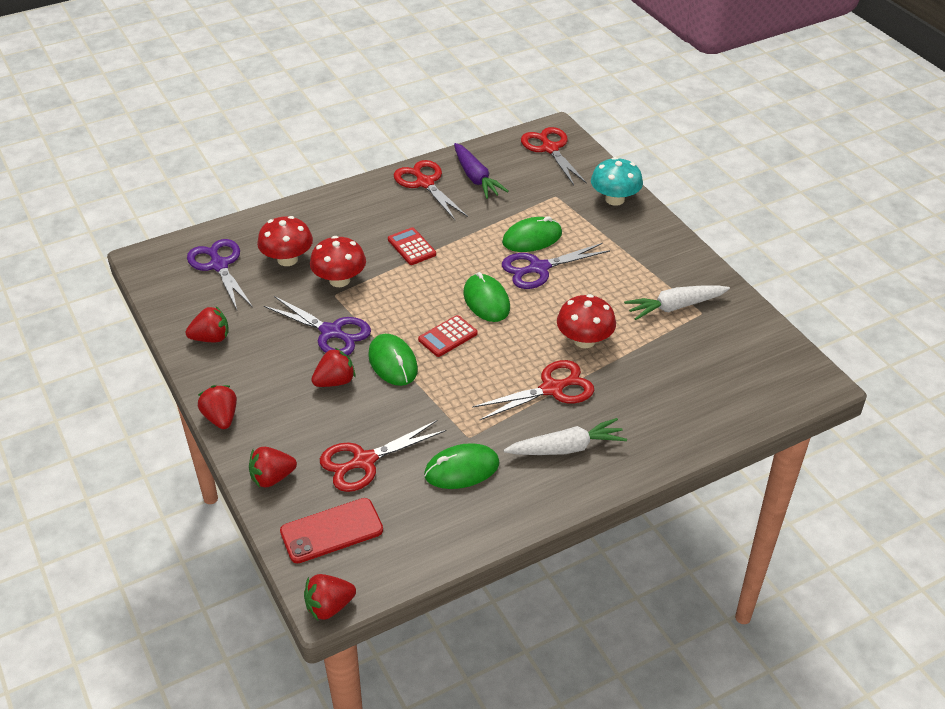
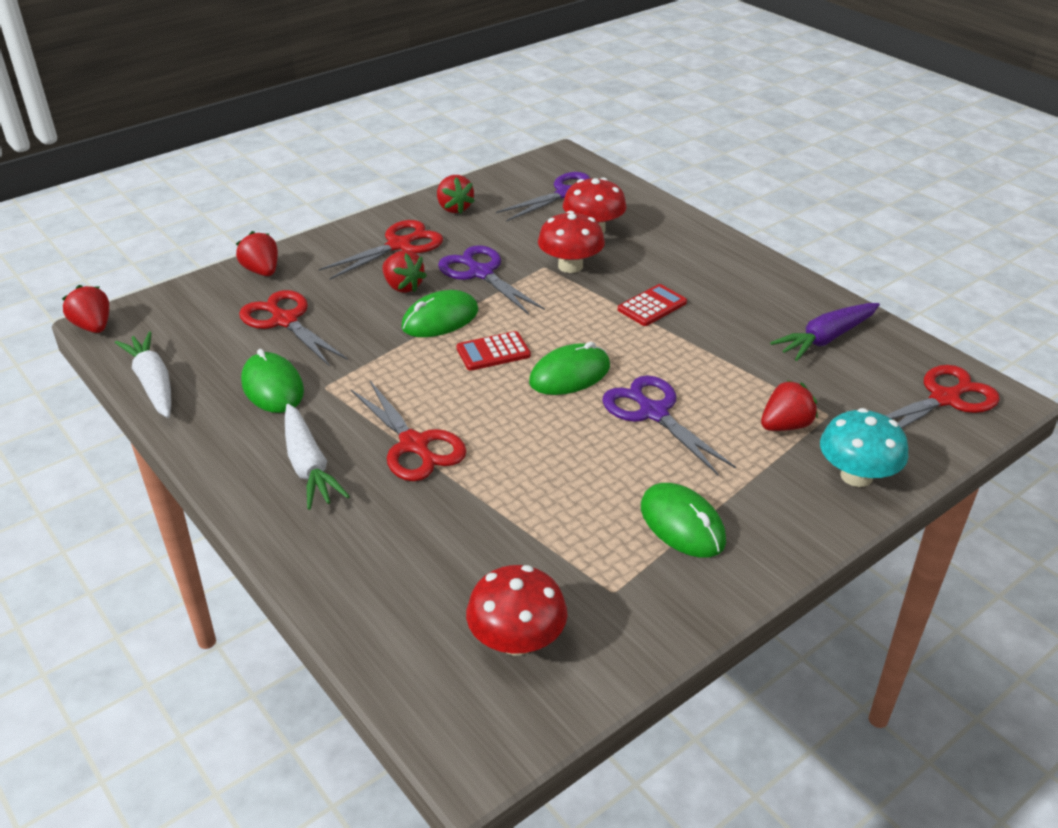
camera: 80 degrees right, 5 degrees down
(221, 418) = (342, 232): red strawberry -> red strawberry (785, 426)
(331, 332) = (481, 273): purple scissors -> purple scissors turned 120 degrees clockwise
(331, 531) = (189, 314): red phone -> none
(425, 183) = (788, 300): red scissors -> red scissors (399, 245)
(448, 337) = (493, 352): red calculator -> red calculator turned 60 degrees counterclockwise
(532, 238) = (717, 401): green mouse -> green mouse (682, 524)
(584, 340) = (515, 467): red mushroom -> red mushroom (517, 640)
(675, 307) = (616, 558): white carrot -> white carrot (153, 383)

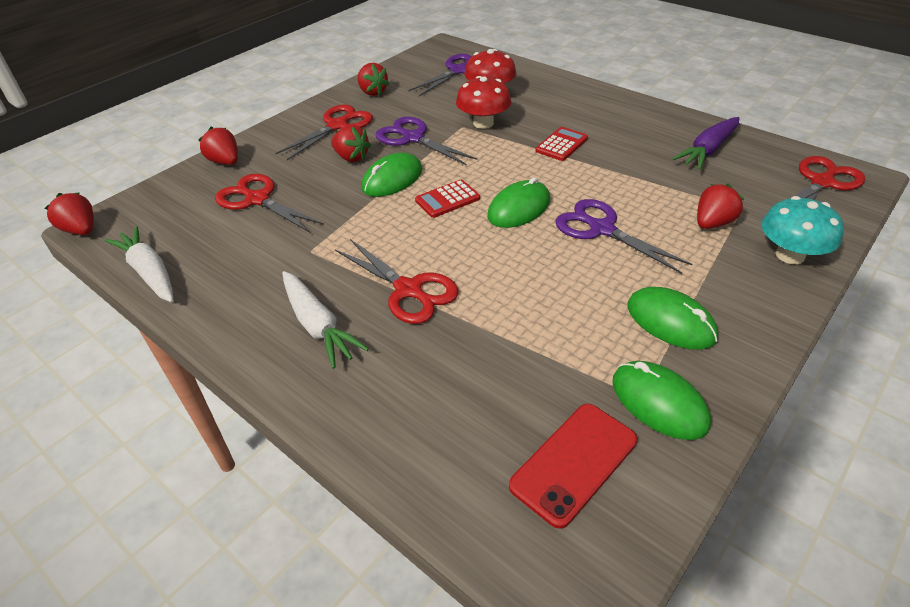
camera: 10 degrees left, 5 degrees up
(272, 387) = (263, 258): green mouse -> green mouse (659, 402)
(517, 640) = (574, 463): red mushroom -> red phone

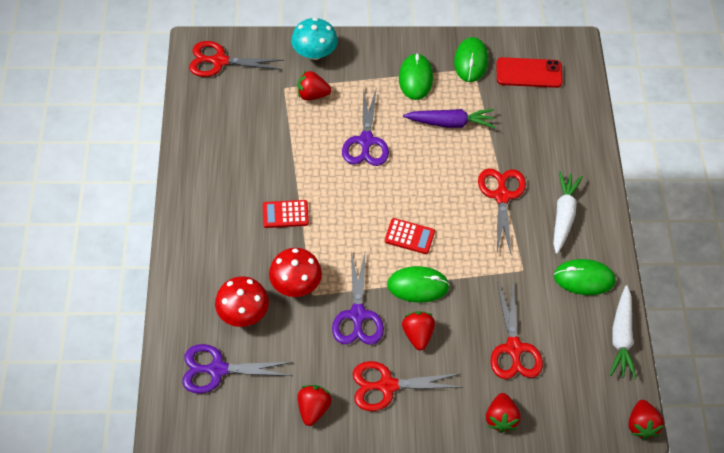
camera: 135 degrees left, 15 degrees up
(519, 208) = (383, 192): green mouse -> green mouse (584, 278)
(707, 150) = (223, 129): purple carrot -> purple carrot (450, 123)

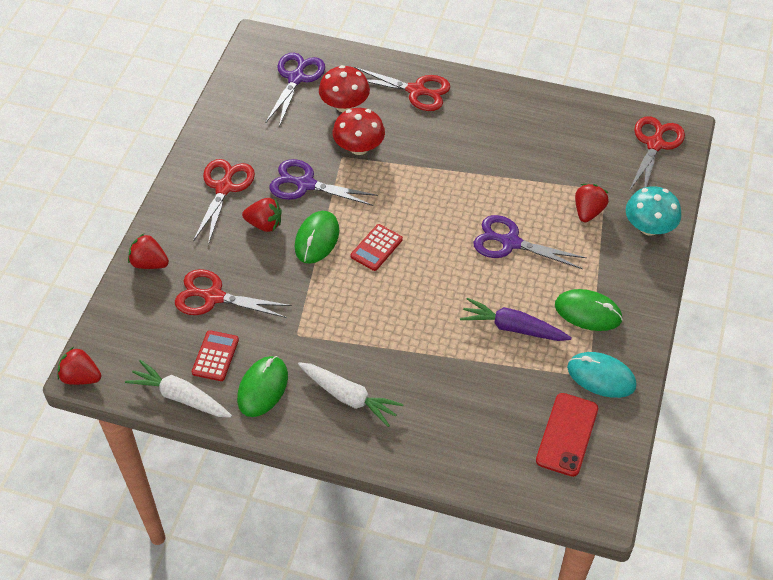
camera: 110 degrees right, 5 degrees down
(285, 214) = (440, 156): red calculator -> red calculator (215, 356)
(313, 408) = (229, 132): red strawberry -> none
(450, 123) = (512, 327): purple carrot -> purple carrot turned 90 degrees clockwise
(471, 61) = (601, 377): green mouse -> turquoise mouse
(501, 196) = (396, 345): red scissors -> red scissors (416, 91)

